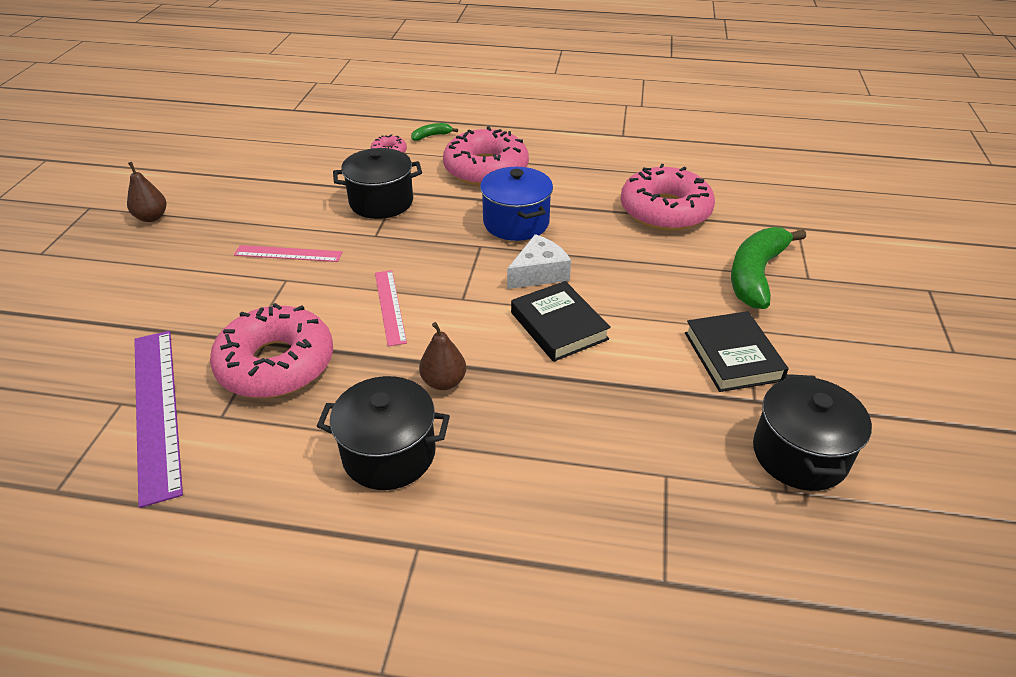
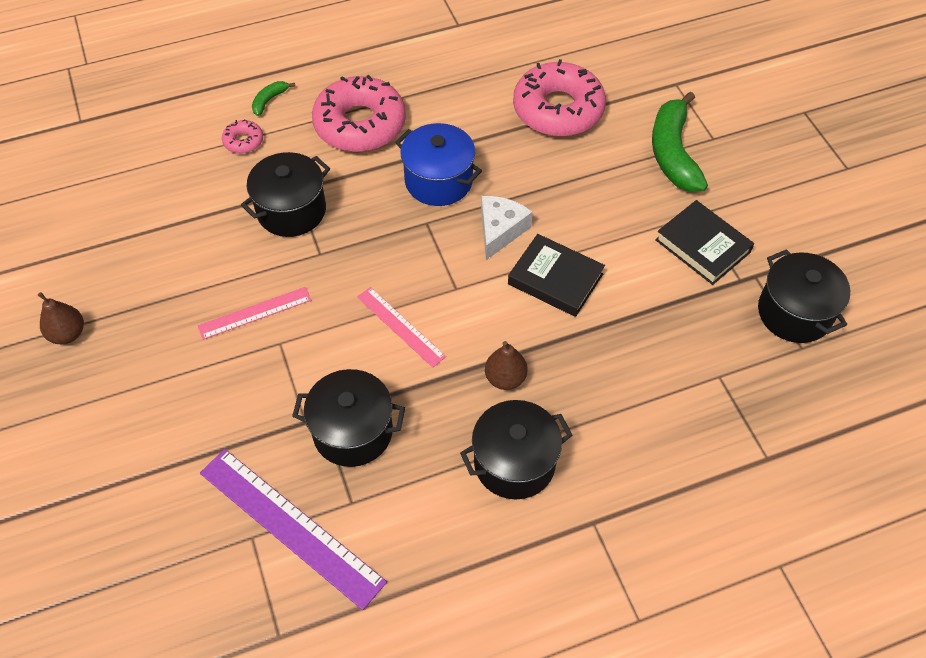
camera: 30 degrees left, 15 degrees up
(276, 364) = (353, 431): pink donut -> black pot

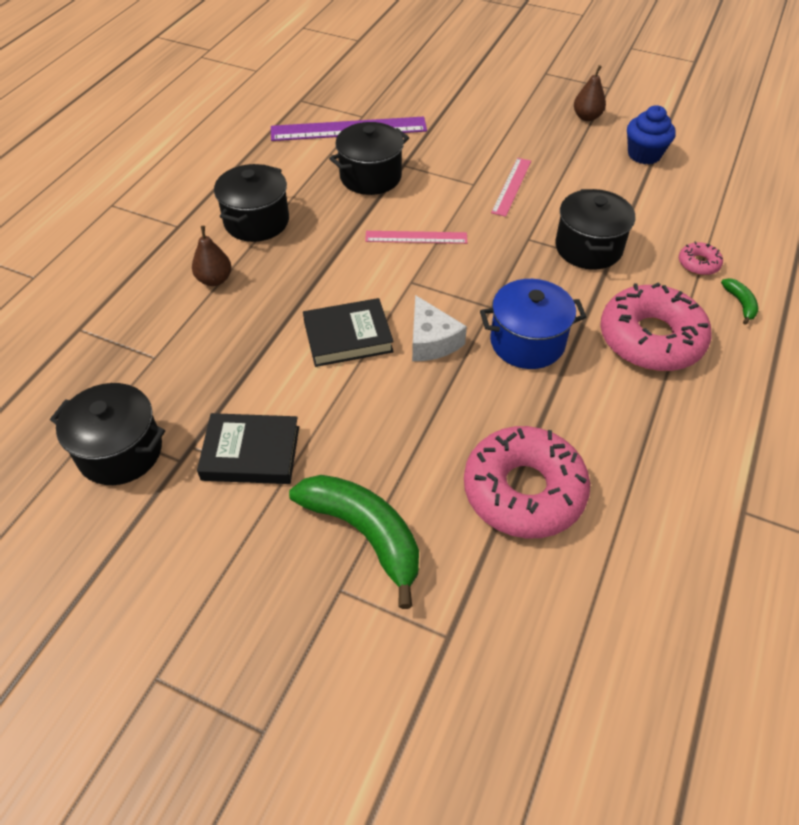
camera: 135 degrees right, 5 degrees down
(104, 252) = (644, 154): none -> blue cupcake
(505, 378) = (312, 256): brown pear -> brown pear (214, 280)

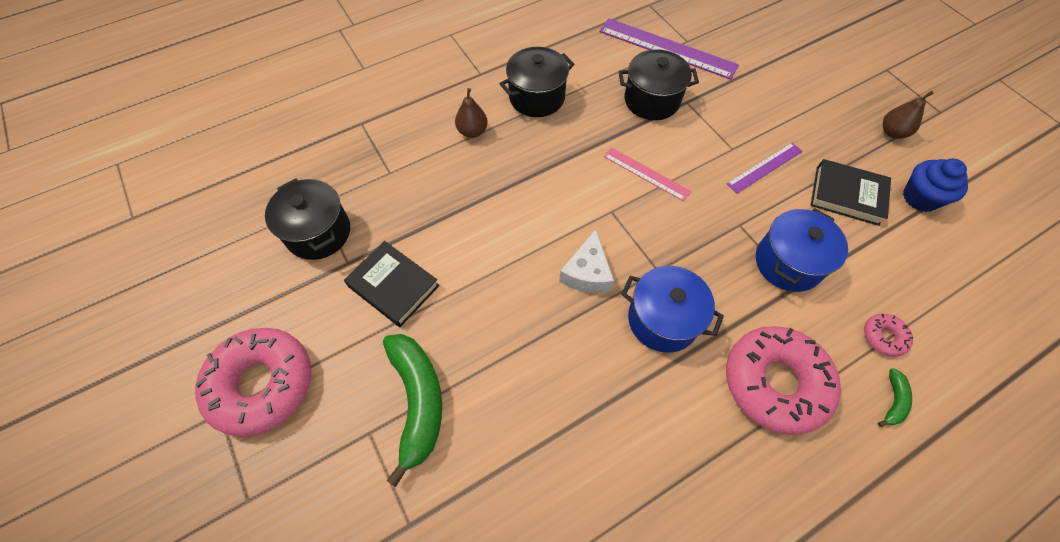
camera: 35 degrees right, 10 degrees up
(348, 337) = (528, 232): black book -> black book (847, 195)
(511, 186) = (764, 167): pink ruler -> purple ruler
(524, 491) = (556, 448): pink donut -> pink donut (262, 384)
(588, 248) = (788, 263): black pot -> blue pot

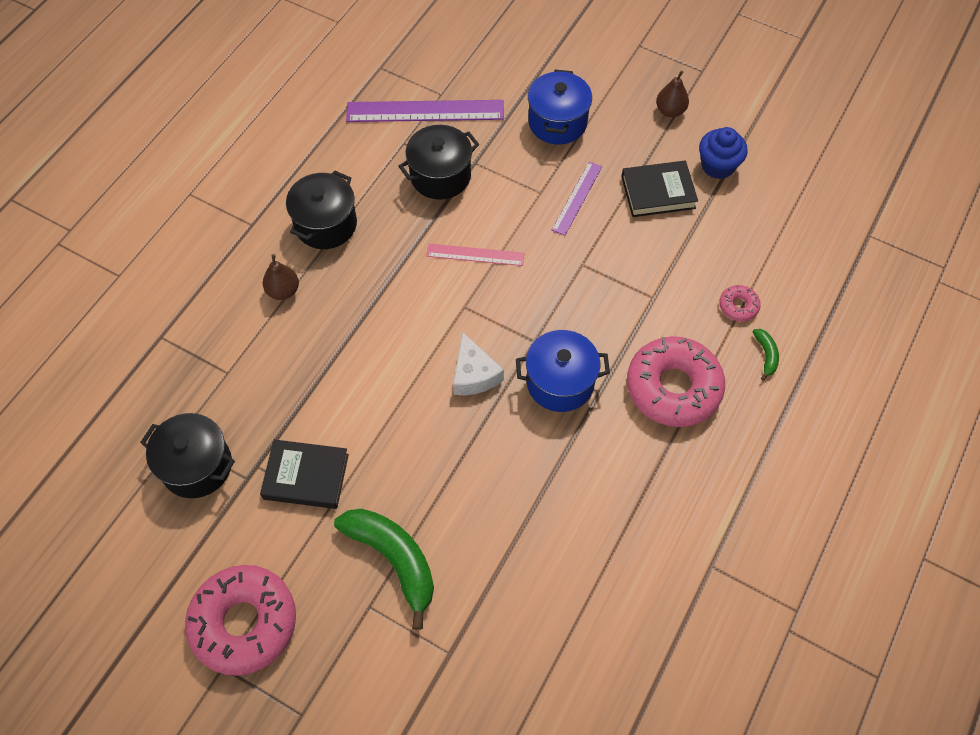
camera: 30 degrees left, 0 degrees up
(788, 263) = (637, 279): blue pot -> blue pot (557, 122)

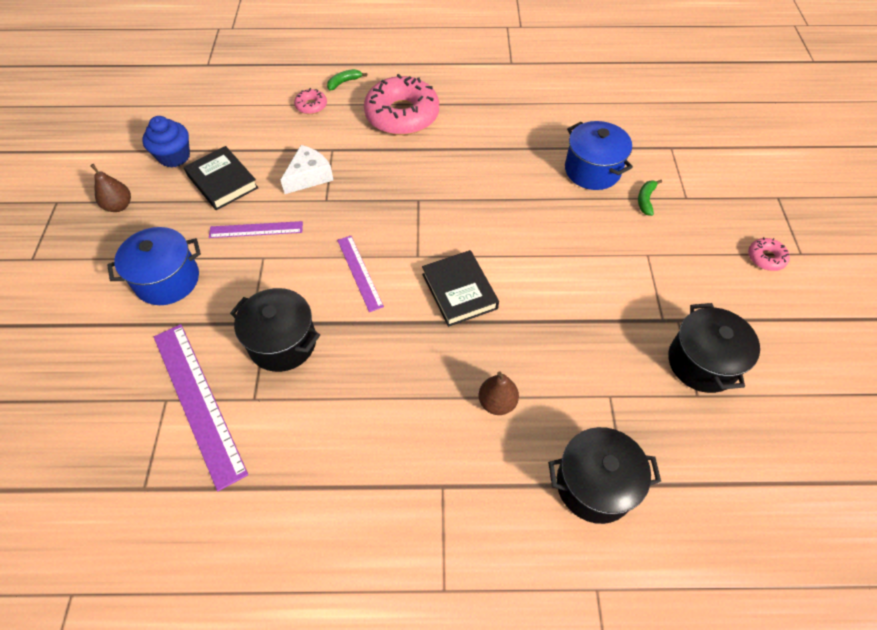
camera: 120 degrees left, 5 degrees down
(244, 623) = (766, 258): pink donut -> pink donut, size x0.44
(306, 476) = (640, 281): black book -> black book (459, 291)
(326, 224) = (398, 411): black pot -> black pot (594, 485)
(394, 559) = (645, 200): green banana -> green banana, size x0.45
(474, 374) = (473, 221): white cheese -> white cheese (309, 176)
(475, 255) = (359, 272): pink ruler -> purple ruler
(560, 382) = (442, 171): blue pot -> blue pot (592, 170)

